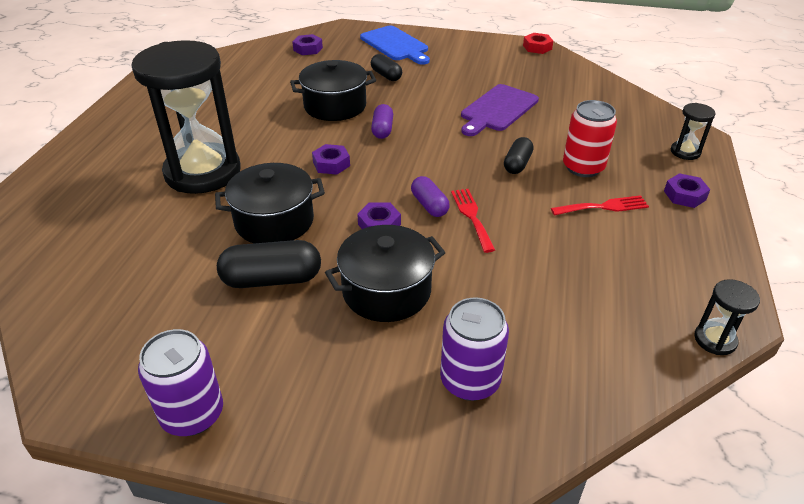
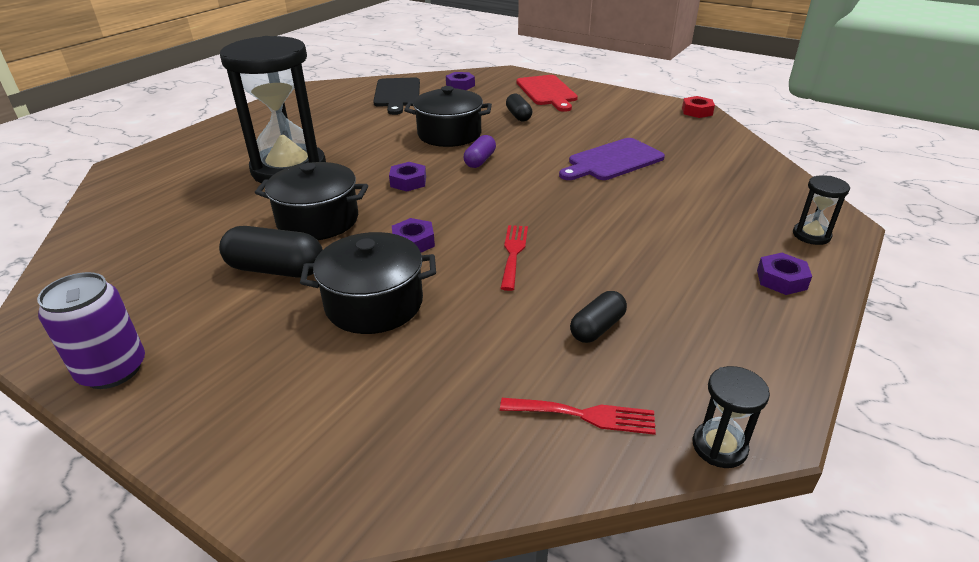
camera: 20 degrees right, 5 degrees down
(251, 68) = (397, 94): none -> black cutting board
(395, 45) = (547, 92): blue cutting board -> red cutting board
(429, 205) = (476, 234): purple capsule -> none
(470, 381) = (393, 412): purple can -> none
(517, 164) = (598, 213): black capsule -> black capsule (597, 328)
(583, 167) = (672, 229): red can -> none
(604, 207) = (671, 272): red fork -> red fork (585, 415)

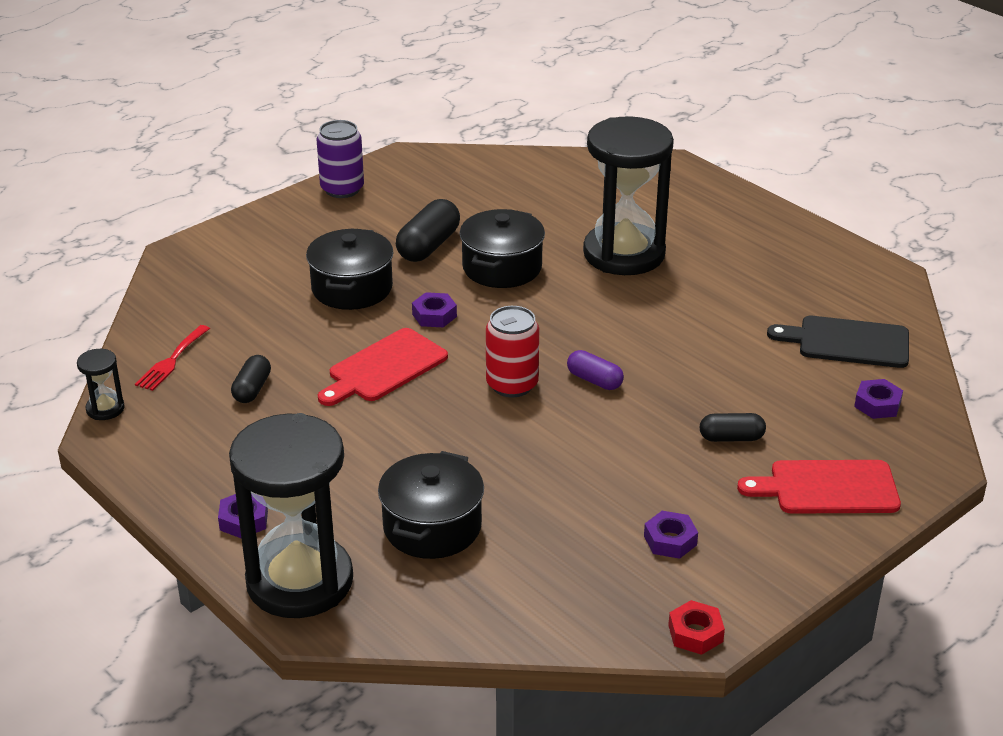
camera: 105 degrees right, 0 degrees up
(408, 182) = (560, 324): purple nut -> purple nut (670, 540)
(449, 134) = (683, 368): black pot -> black pot (432, 527)
(503, 190) = (512, 385): none -> red can
(513, 253) = (384, 368): red fork -> red cutting board
(597, 328) = (252, 389): black capsule -> black capsule turned 45 degrees clockwise
(612, 161) = (550, 485): purple cutting board -> none
(811, 235) = (300, 581): black hourglass -> black hourglass, size x2.47

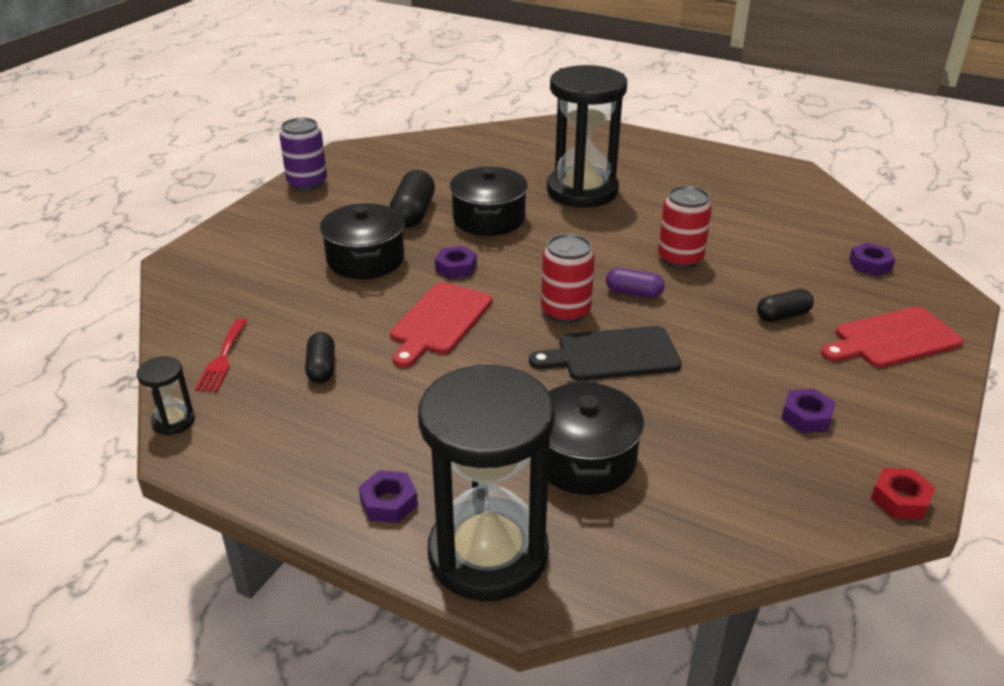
camera: 20 degrees left, 0 degrees up
(672, 353) = (680, 258): none -> red can
(847, 342) = (806, 223): black cutting board -> black cutting board (612, 354)

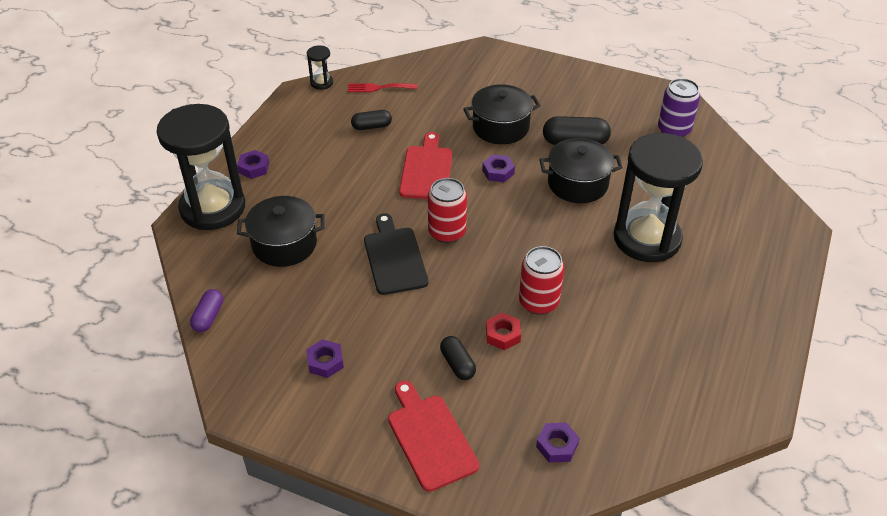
camera: 85 degrees right, 10 degrees up
(307, 183) = (608, 83): purple can -> purple can (674, 130)
(439, 321) = (427, 170): red cutting board -> red cutting board turned 75 degrees clockwise
(633, 293) = (478, 271): purple capsule -> purple capsule (208, 317)
(900, 499) = (238, 402): red nut -> red nut (503, 335)

